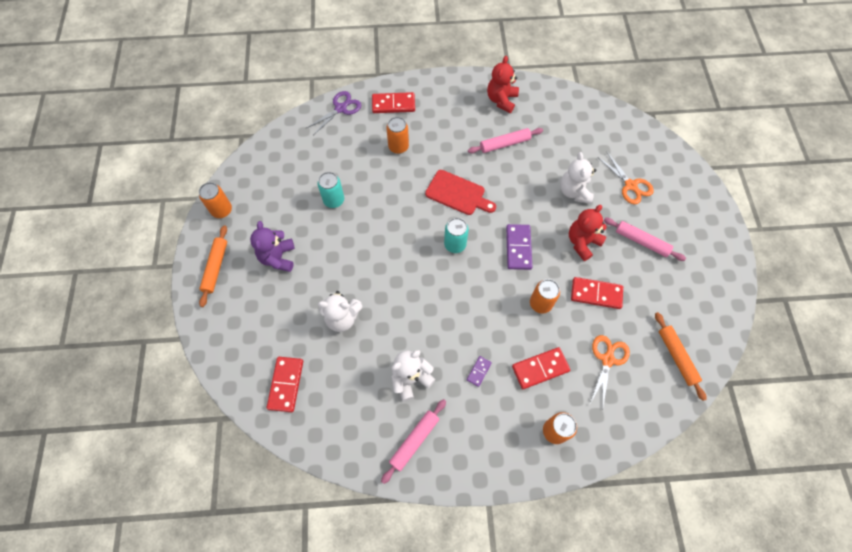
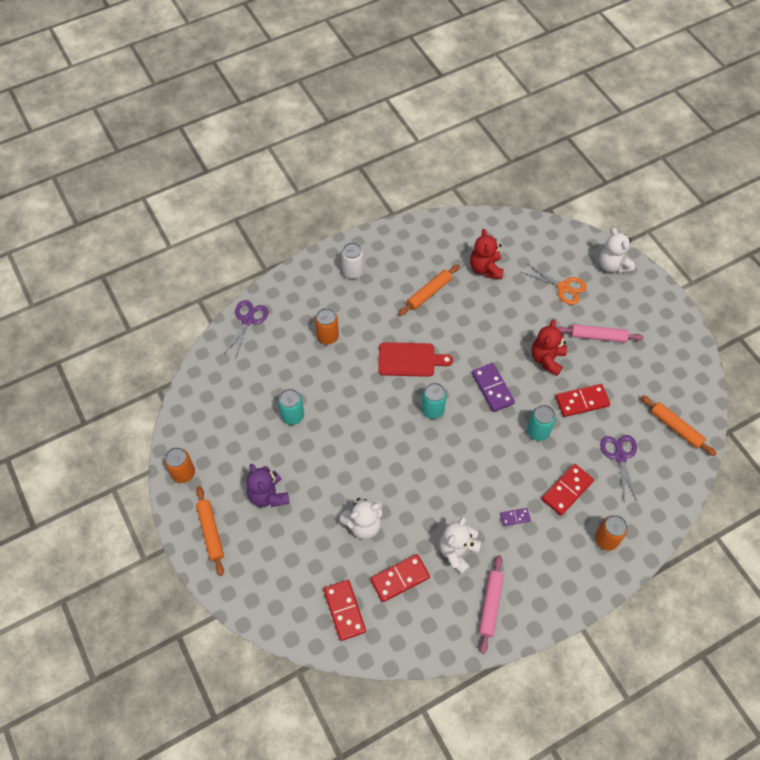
camera: 25 degrees left, 5 degrees down
(393, 104) = (299, 295): red domino -> red domino (400, 579)
(448, 102) = (353, 272): none -> white can
(478, 371) = (515, 517): purple domino -> purple domino turned 75 degrees clockwise
(501, 100) = (403, 250): red teddy bear -> red teddy bear (485, 268)
(505, 144) = (429, 293): pink rolling pin -> orange rolling pin
(540, 303) = (538, 431): orange can -> turquoise can
(574, 191) = (516, 314): white teddy bear -> white teddy bear (612, 265)
(607, 360) = (620, 456): orange scissors -> purple scissors

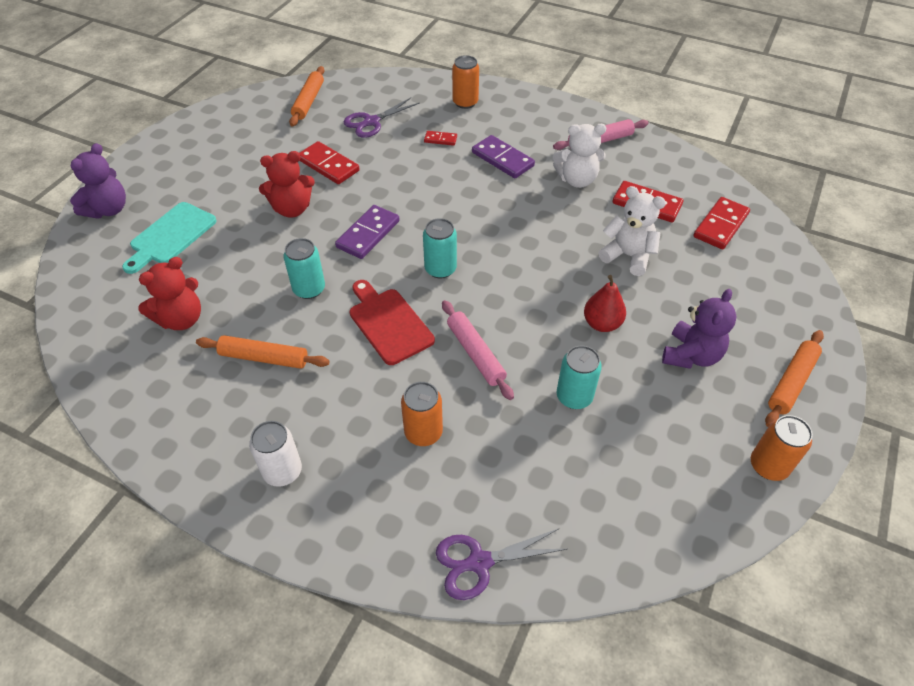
camera: 125 degrees left, 10 degrees down
(325, 466) = (602, 324): none -> red pear
(515, 517) = (502, 159): purple domino -> purple domino, size x1.86
(538, 431) = (393, 180): turquoise can -> turquoise can (309, 289)
(563, 287) = (171, 236): orange scissors -> turquoise cutting board
(567, 490) = (440, 139): red domino -> red domino, size x0.54
(598, 336) = (230, 184): pink rolling pin -> pink rolling pin (475, 353)
(612, 265) = (108, 209): white teddy bear -> purple teddy bear

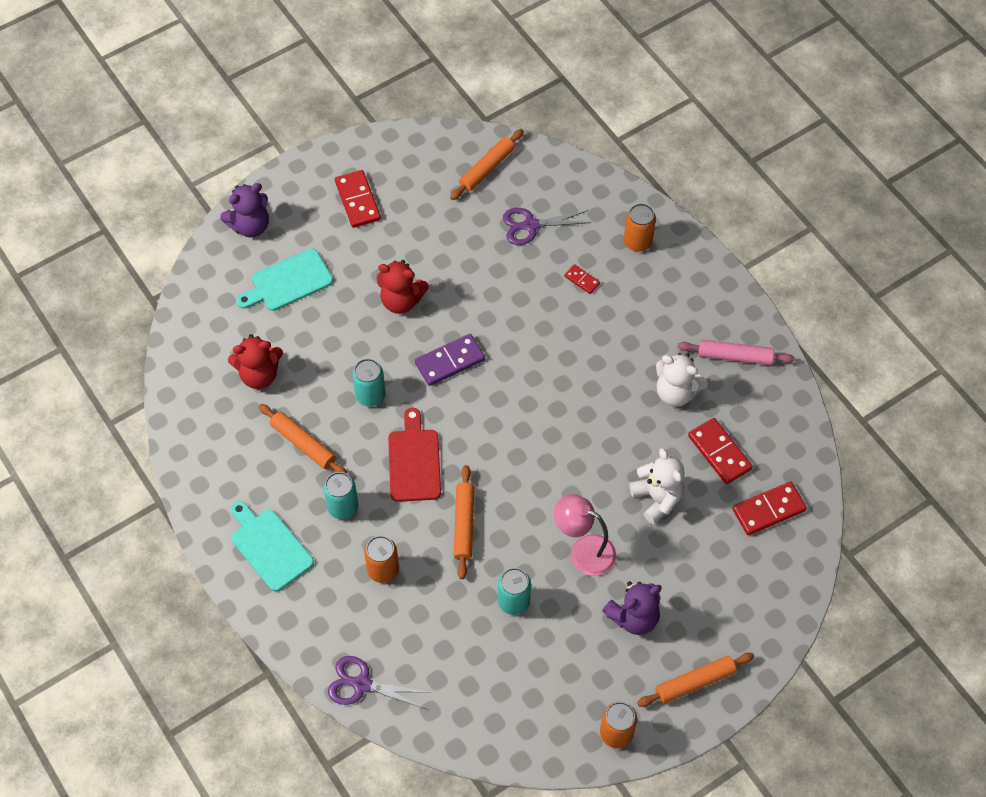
camera: 30 degrees right, 10 degrees up
(282, 471) = (269, 547): white can -> turquoise cutting board
(328, 165) = (460, 263): red domino -> red domino (358, 200)
(440, 269) = (488, 429): turquoise can -> turquoise can (343, 507)
(475, 353) = (464, 524): pink rolling pin -> orange rolling pin
(502, 159) = (624, 333): purple domino -> none
(602, 324) = (583, 551): red pear -> pink lamp

